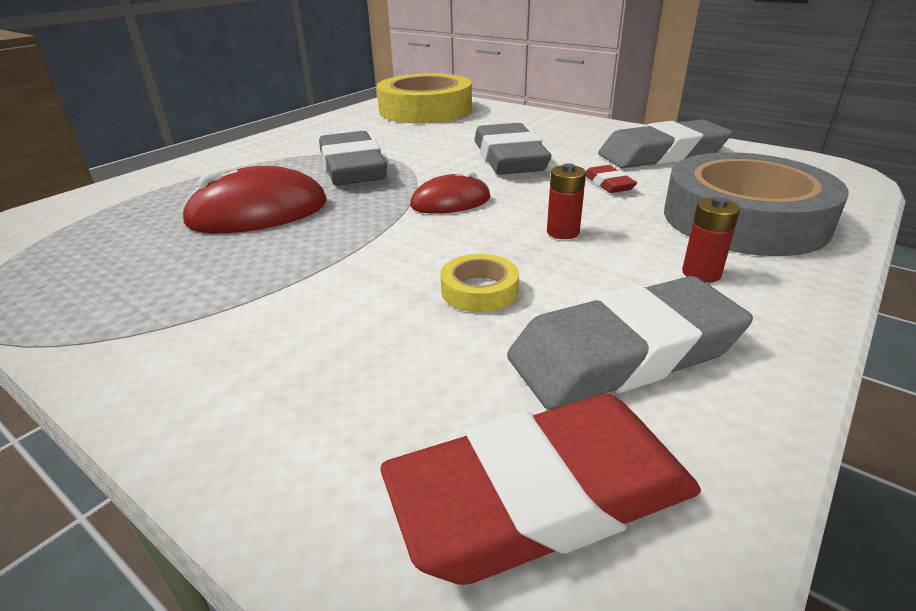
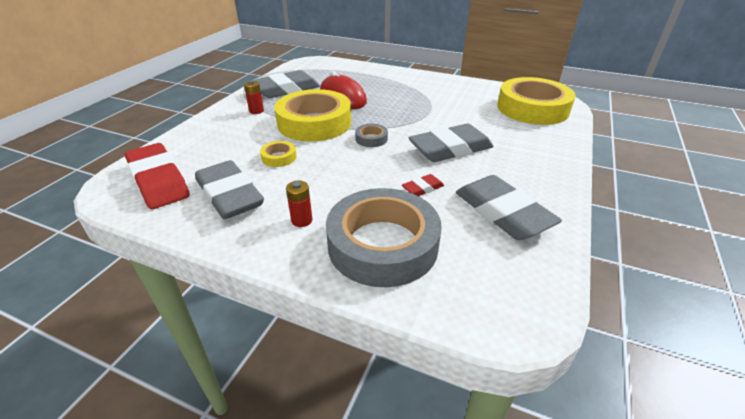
camera: 75 degrees right, 5 degrees up
(350, 246) = (314, 123): none -> yellow tape
(352, 168) = (407, 106): grey eraser -> grey eraser (286, 89)
(450, 202) = (371, 139): red mouse -> grey tape
(563, 232) = (343, 175): red battery -> red battery (256, 111)

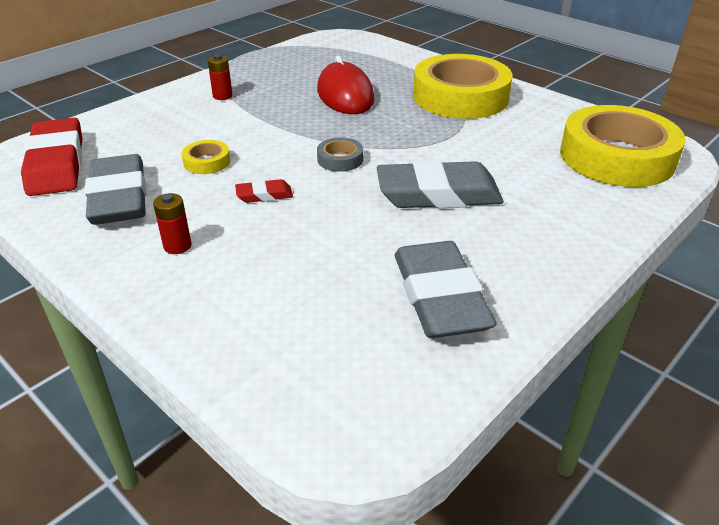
camera: 20 degrees right, 0 degrees up
(286, 89) = (279, 72): grey eraser -> none
(314, 123) = (282, 124): yellow tape -> yellow tape (460, 97)
(382, 244) = (250, 299): grey tape -> none
(422, 188) = (356, 239): red eraser -> red eraser (264, 195)

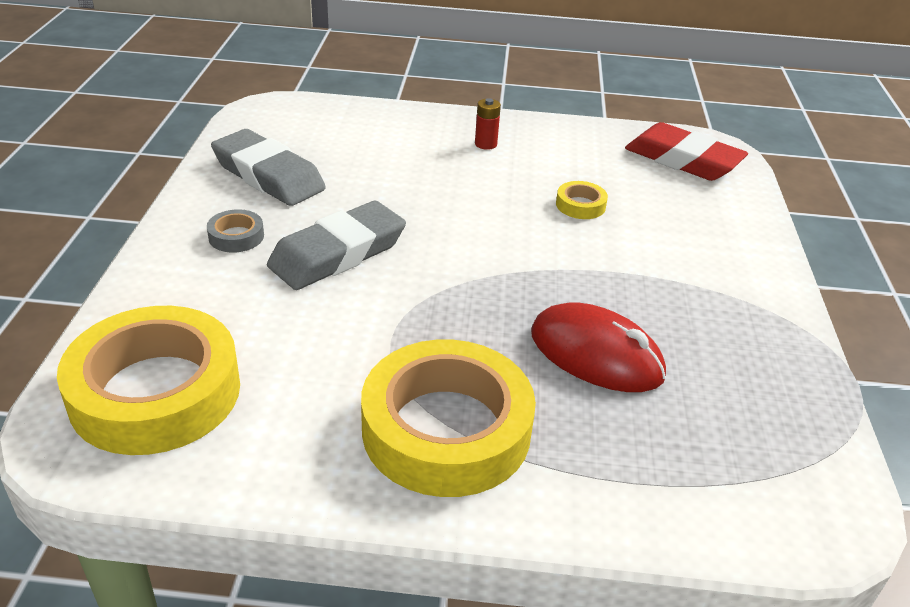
camera: 140 degrees right, 0 degrees up
(119, 197) = (585, 156): grey eraser -> none
(222, 96) = (718, 286): red battery -> none
(264, 195) = (485, 196): red eraser -> none
(340, 159) = (472, 254): grey tape -> grey tape (236, 236)

